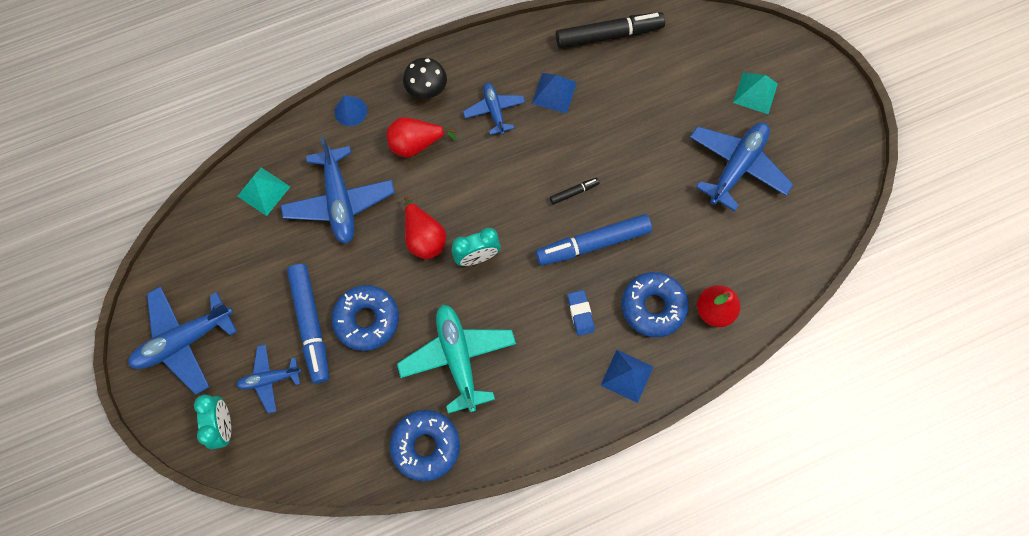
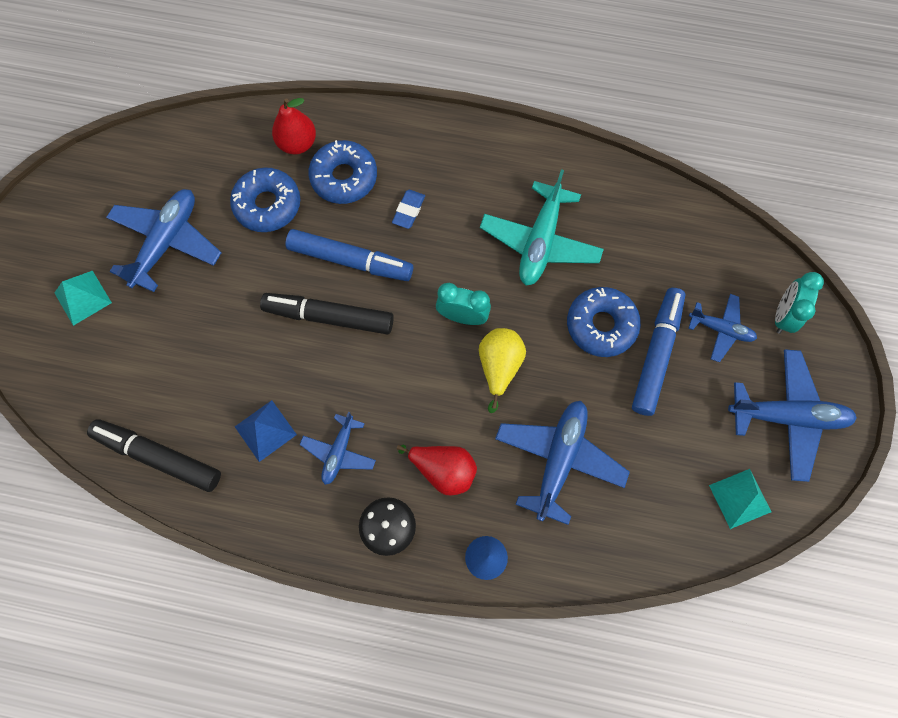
camera: 145 degrees left, 0 degrees up
(263, 191) = (631, 525): turquoise pyramid -> turquoise pyramid (740, 498)
(424, 238) = (499, 366): red pear -> yellow pear
(426, 446) = (613, 192): blue donut -> blue donut (267, 205)
(574, 192) = (329, 317): black marker -> black marker, size x2.20
(627, 376) = (410, 141): blue pyramid -> none
(737, 167) = (167, 242): blue plane -> blue plane turned 135 degrees clockwise

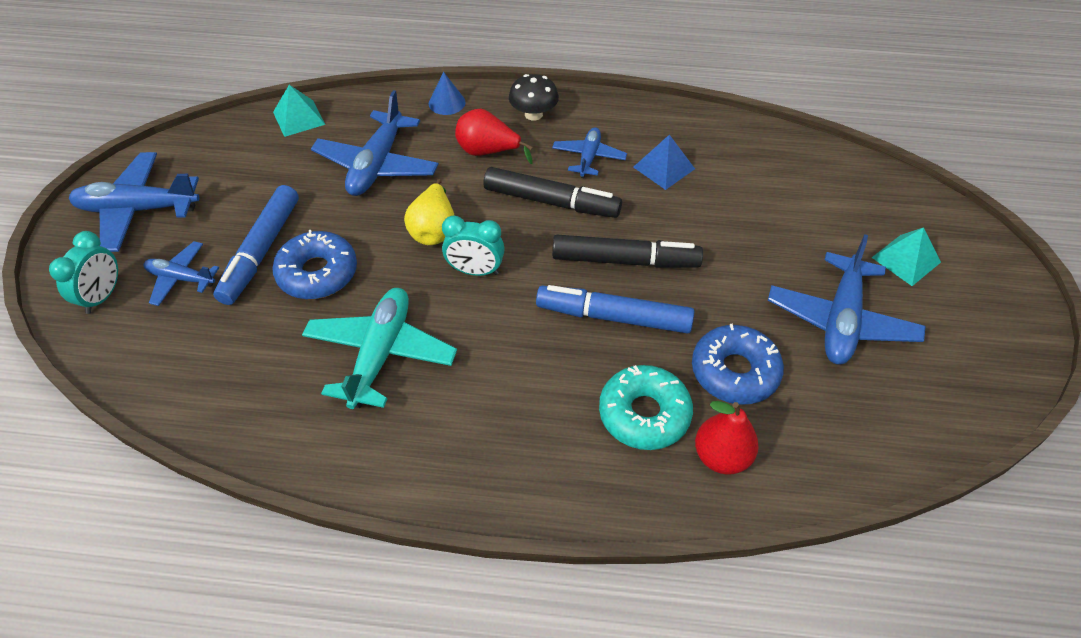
camera: 175 degrees right, 20 degrees down
(158, 456) = (757, 144): black marker -> black marker (551, 201)
(344, 177) = (644, 414): blue donut -> turquoise donut
(409, 211) = (550, 378): blue eraser -> none
(740, 498) = (209, 150): turquoise pyramid -> turquoise pyramid (299, 118)

